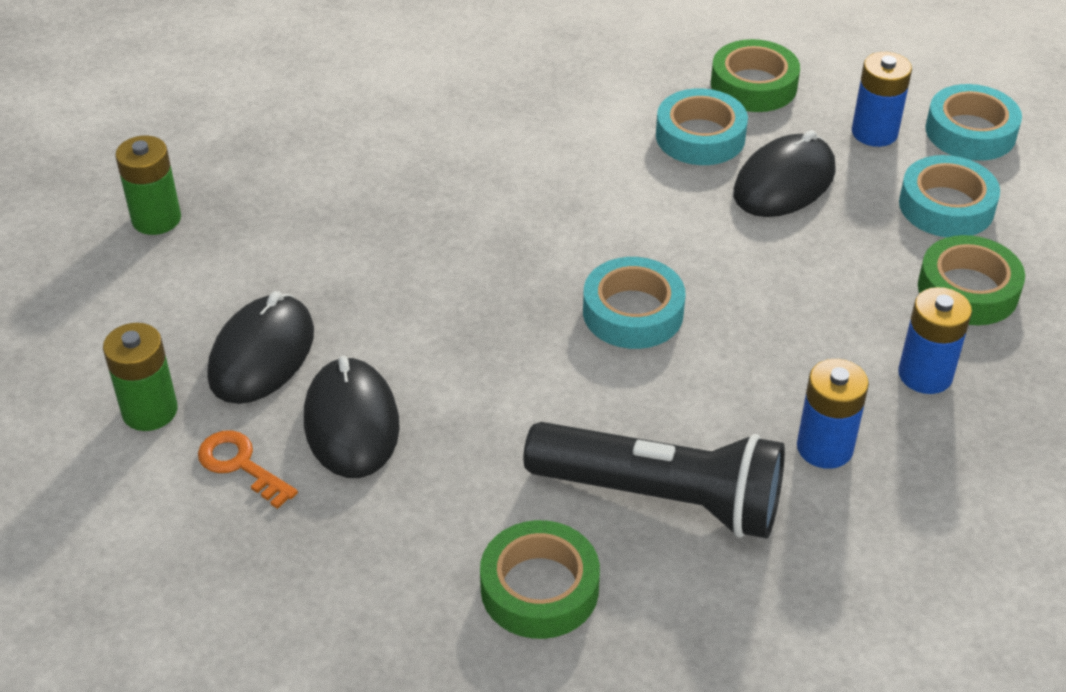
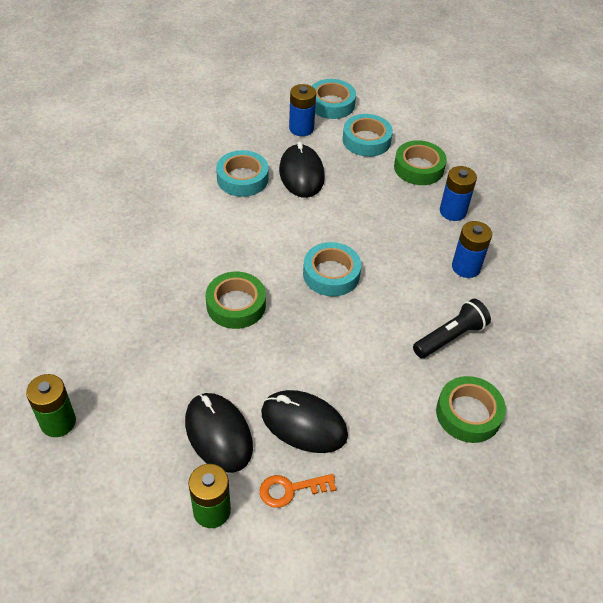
camera: 55 degrees left, 5 degrees up
(662, 498) = (450, 337): black flashlight -> black flashlight, size x0.60
(753, 85) = (229, 140): green tape -> green tape (236, 305)

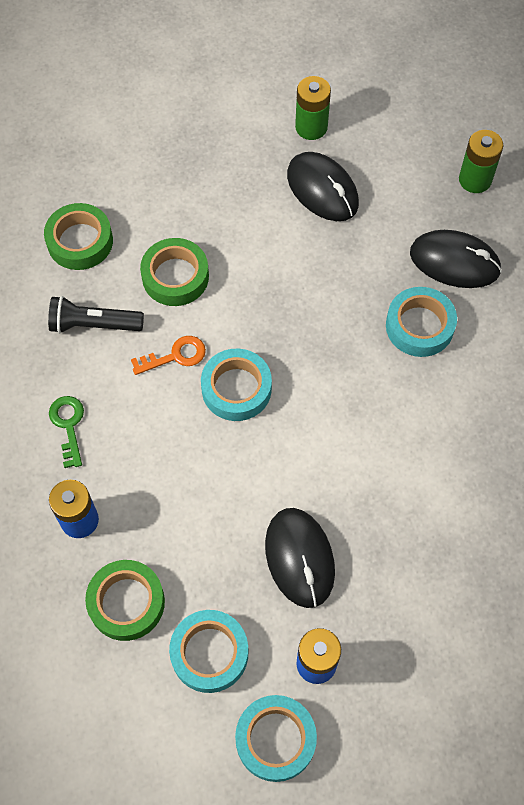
camera: 175 degrees right, 15 degrees up
(236, 305) = (340, 329): green tape -> green tape (175, 276)
(242, 178) = (382, 534): turquoise tape -> turquoise tape (419, 326)
(290, 489) = (246, 152): orange key -> orange key (175, 356)
(303, 424) = (243, 209): black mouse -> black mouse (454, 262)
(450, 337) = (93, 324): black flashlight -> black flashlight turned 45 degrees clockwise
(466, 267) = (68, 425): blue battery -> green key

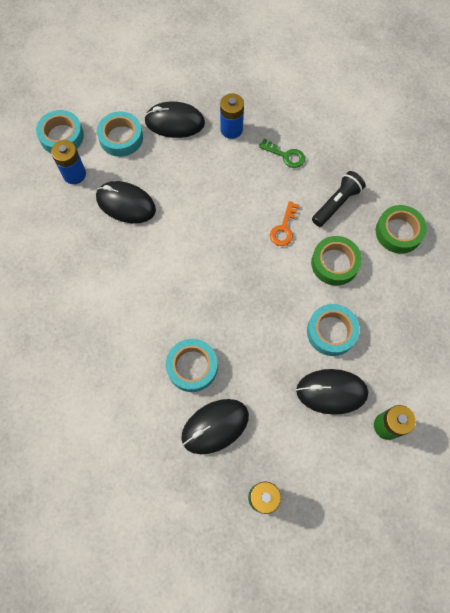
camera: 130 degrees right, 5 degrees up
(126, 602) = (174, 122): green tape -> black mouse
(236, 389) = (239, 243): turquoise tape -> turquoise tape (331, 332)

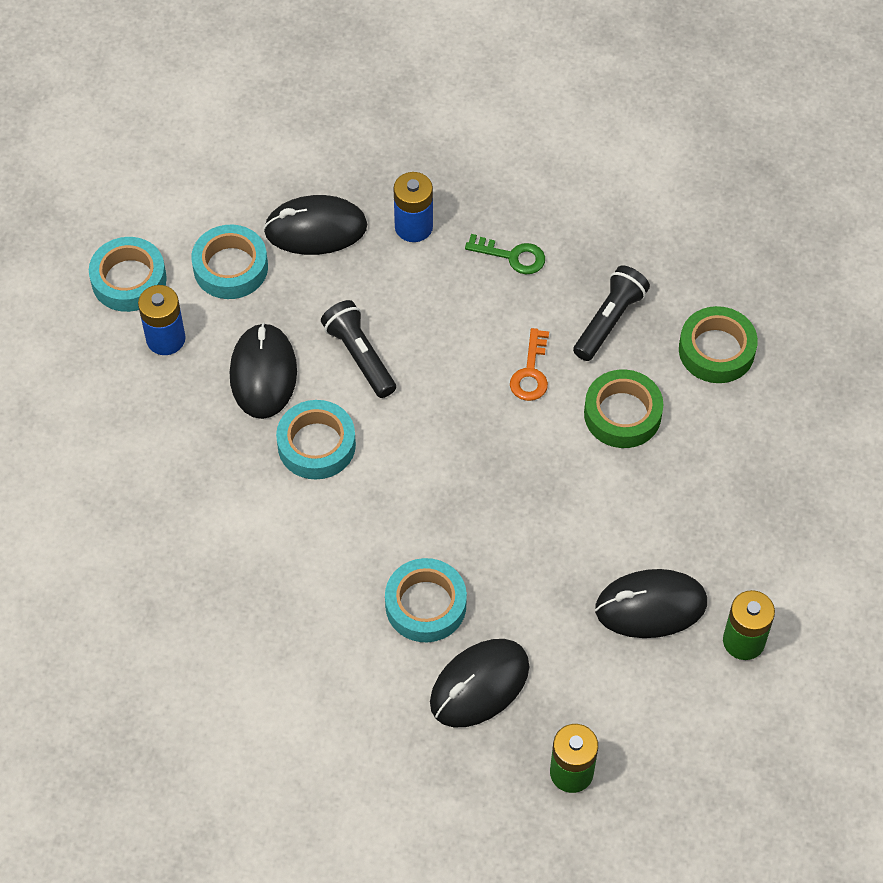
camera: 10 degrees left, 10 degrees down
(126, 204) = (263, 373): black mouse -> black mouse turned 75 degrees clockwise
(184, 202) = (359, 356): none -> black flashlight
(331, 332) = (635, 518): turquoise tape -> turquoise tape (316, 445)

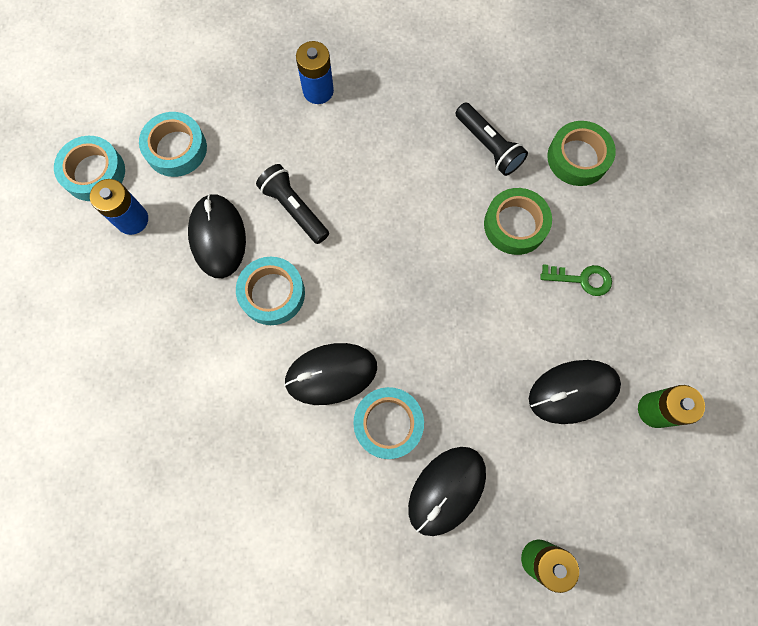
camera: 10 degrees left, 15 degrees up
(315, 229) = (240, 105): black mouse -> black mouse (331, 374)
(512, 256) = (401, 103): green key -> green key (582, 279)
(531, 372) = (435, 200): orange key -> none
(609, 320) = (488, 146): black flashlight -> black flashlight turned 120 degrees clockwise

